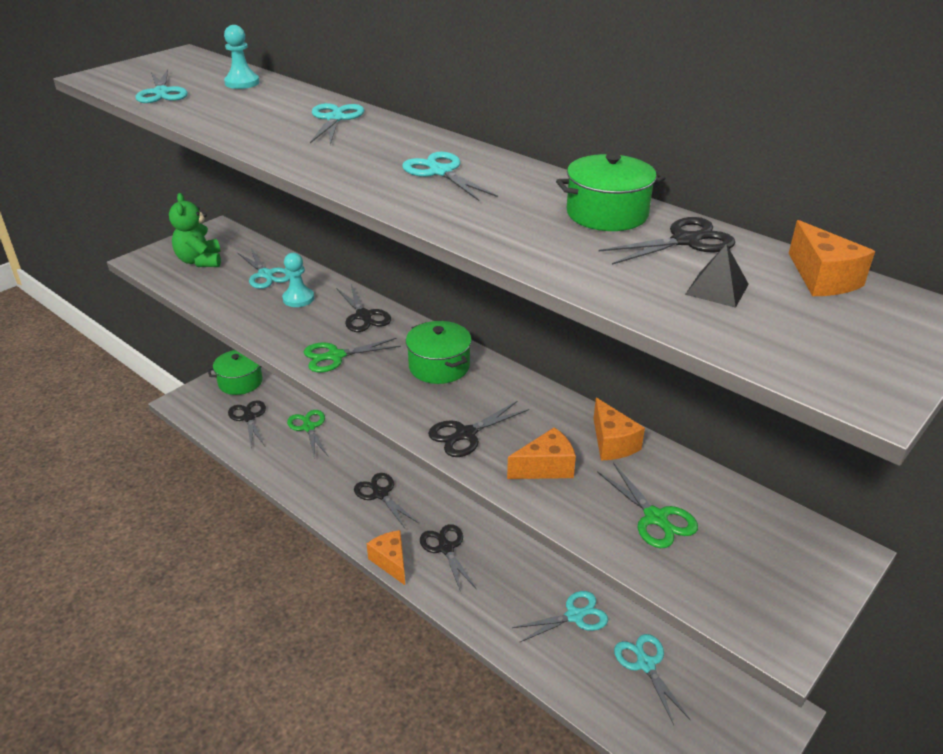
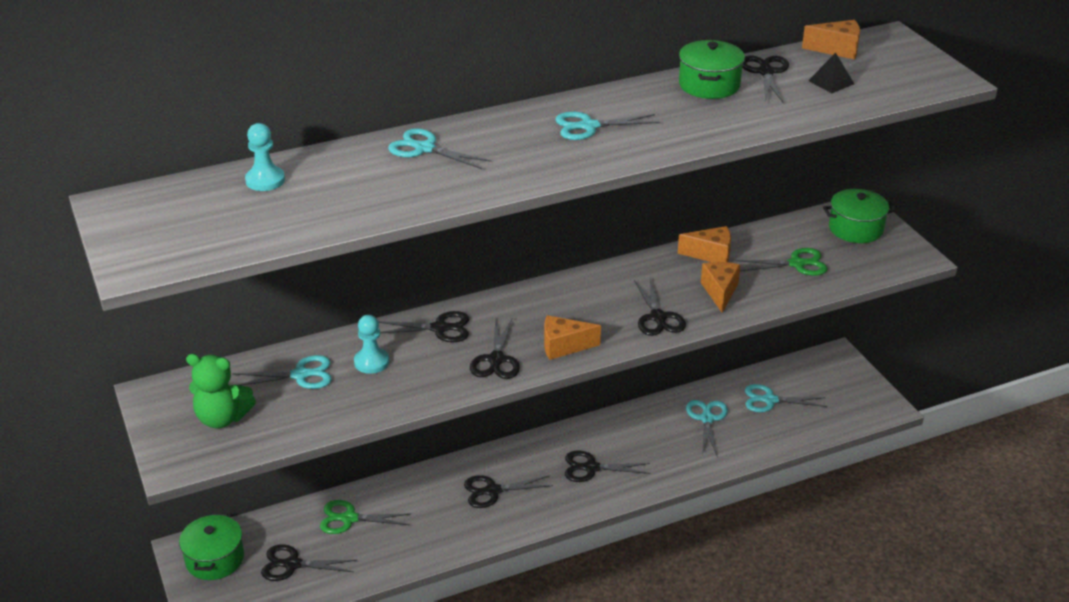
camera: 65 degrees left, 0 degrees up
(161, 93) = (245, 230): turquoise scissors -> none
(335, 356) = (496, 360): green scissors -> black scissors
(390, 562) = (586, 507): orange cheese -> orange cheese (563, 346)
(439, 366) = (556, 306): green pot -> green pot (855, 229)

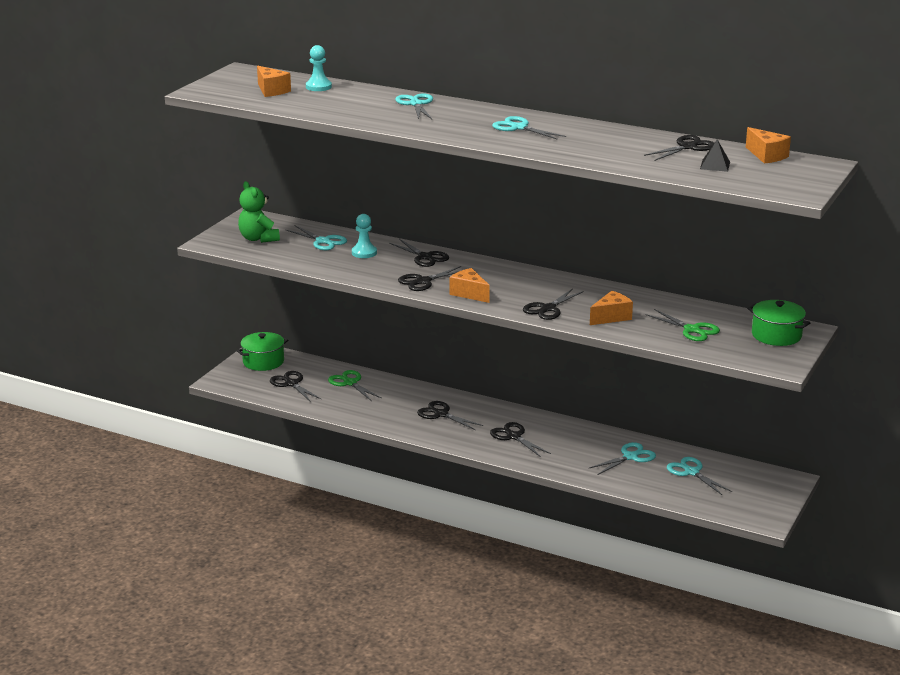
camera: 50 degrees right, 10 degrees down
(709, 85) = (636, 139): green pot -> none
(711, 254) = (648, 301): orange cheese -> orange cheese (271, 90)

